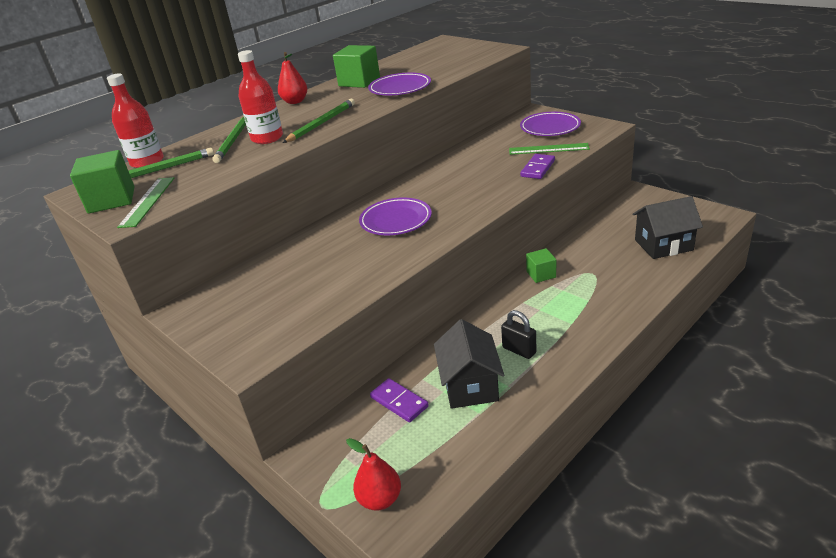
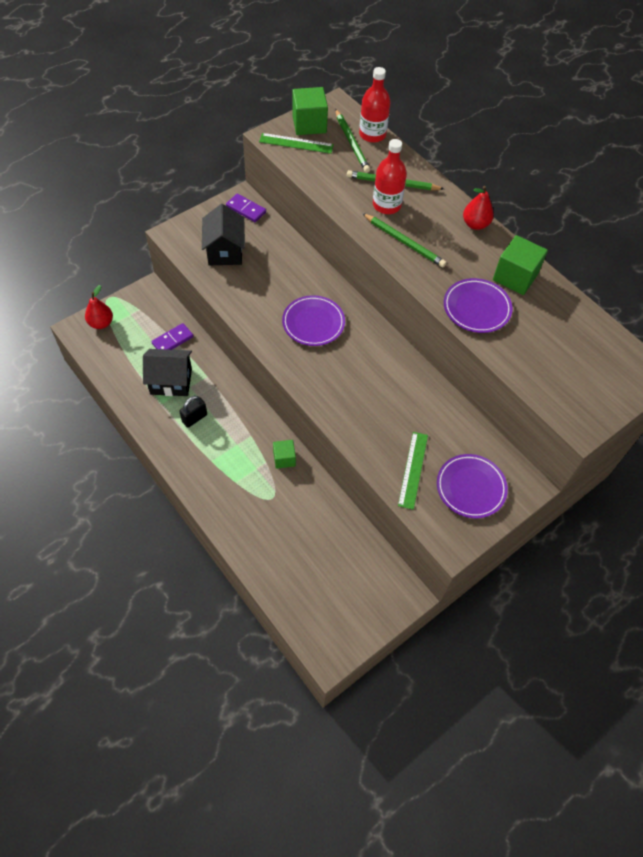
camera: 90 degrees right, 25 degrees up
(538, 168) = (370, 447): purple domino -> purple domino (246, 209)
(663, 245) = (295, 574): black house -> black house (225, 251)

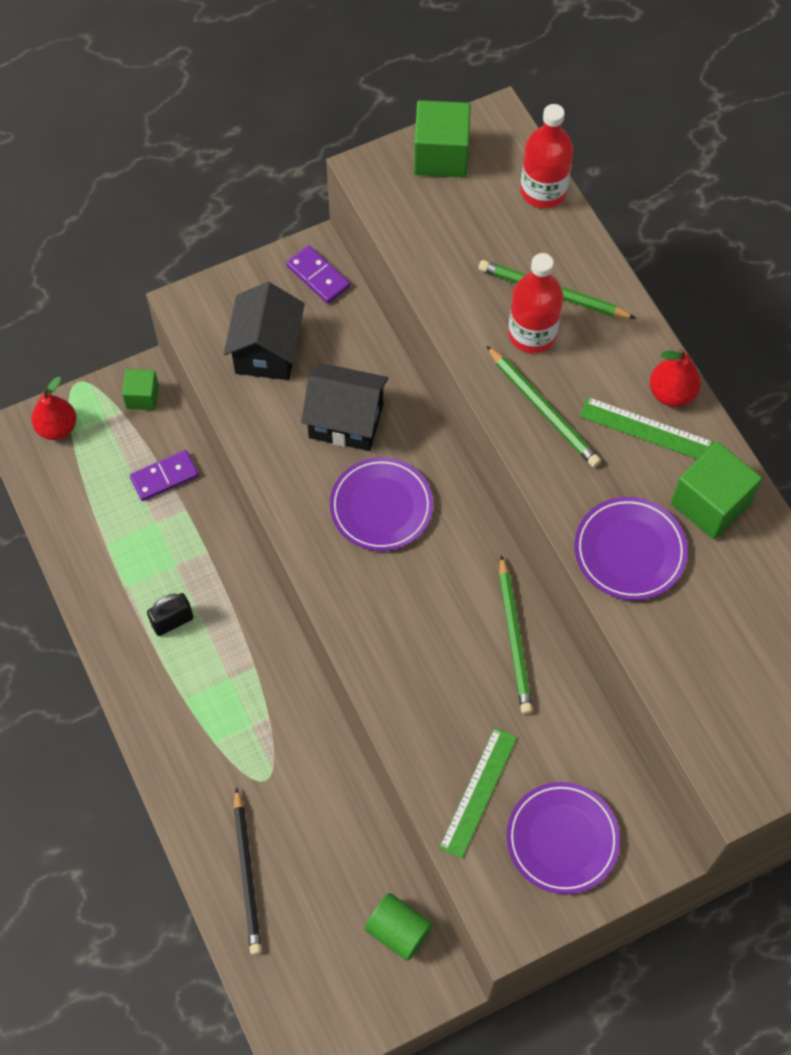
camera: 15 degrees right, 5 degrees up
(171, 381) = (148, 550): black house -> black house (346, 420)
(273, 555) = (247, 874): none -> black pencil
(284, 458) = (299, 716): green cube -> green cube (142, 397)
(296, 143) = (410, 191): green ruler -> green ruler (646, 430)
(352, 143) = (504, 203): green pencil -> green pencil (514, 638)
(375, 571) = (398, 931): none -> green cylinder

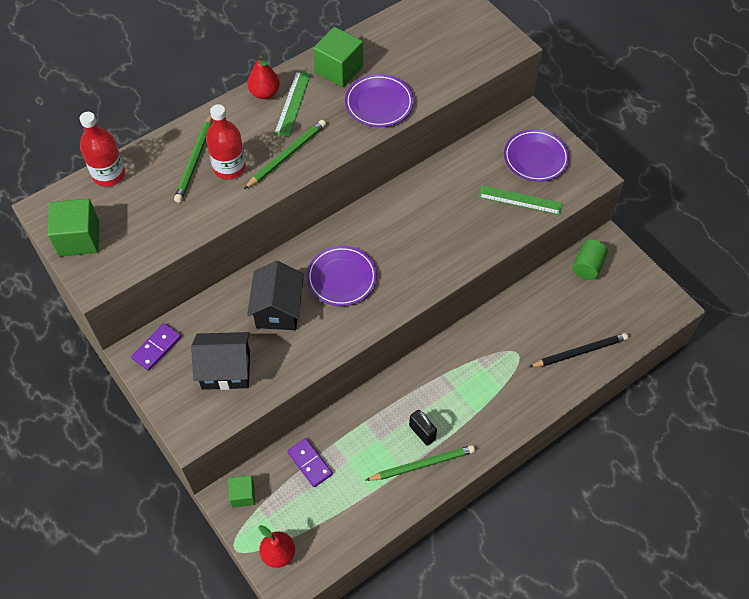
camera: 100 degrees left, 5 degrees down
(514, 638) = (418, 194): green pencil -> green pencil (422, 464)

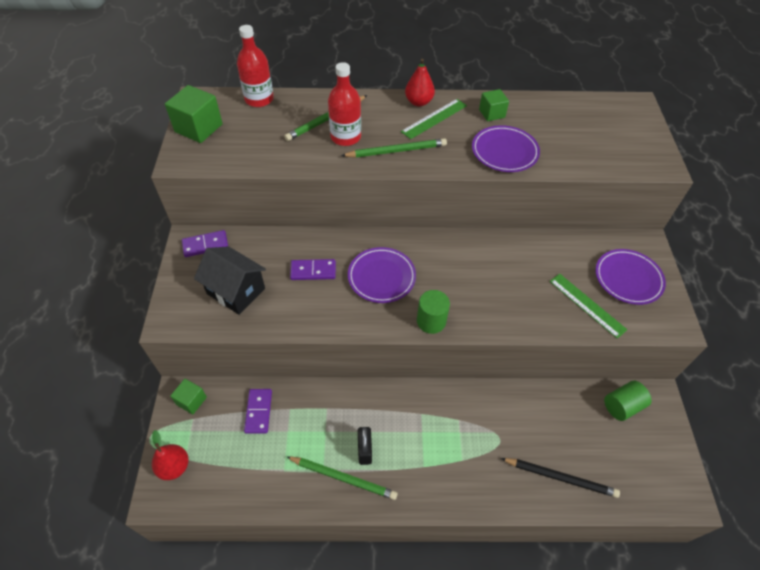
camera: 35 degrees right, 5 degrees down
(278, 309) = (313, 271): black house -> purple domino
(339, 69) = (492, 113): green cube -> green cube, size x0.61
(412, 290) = (431, 321): none -> green cylinder

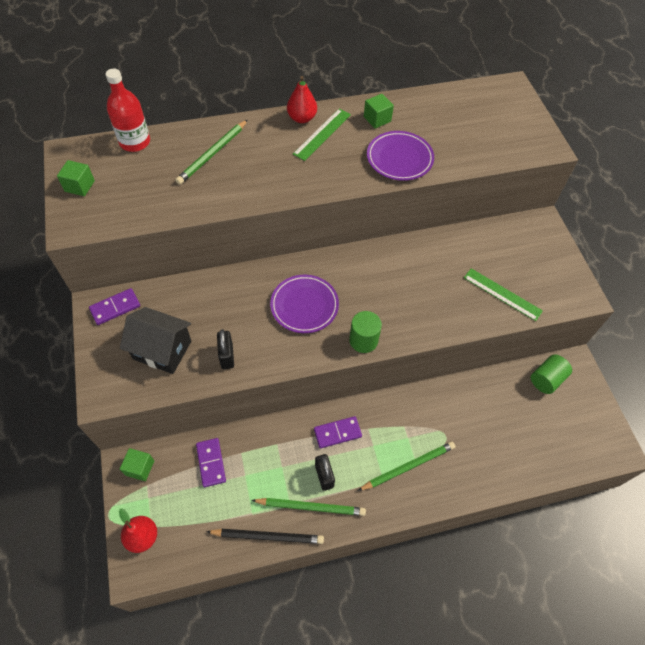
camera: 15 degrees left, 5 degrees up
(198, 128) = (79, 186): green cube -> green cube, size x0.61
(294, 309) = (227, 356): none -> black padlock
(313, 271) = (235, 313): purple domino -> purple domino (337, 433)
(345, 137) = (238, 170): red bottle -> none
(396, 151) = (294, 176): green pencil -> green pencil (408, 466)
(560, 477) = (507, 458): black pencil -> black pencil (268, 536)
(628, 279) = (533, 261): purple plate -> none

